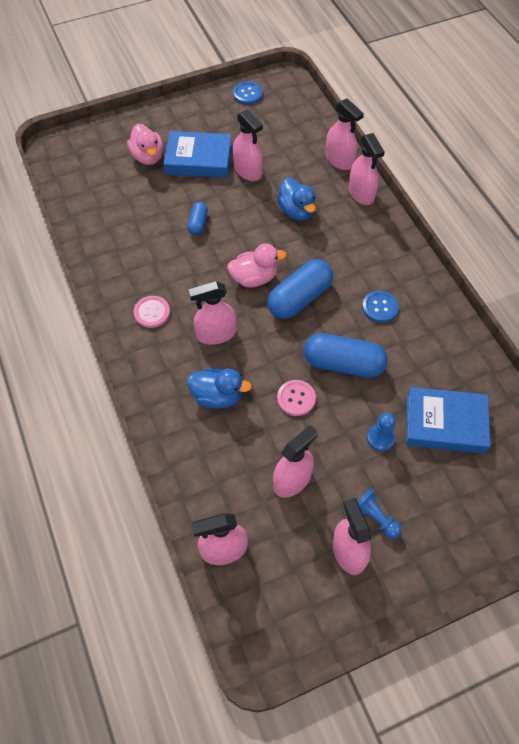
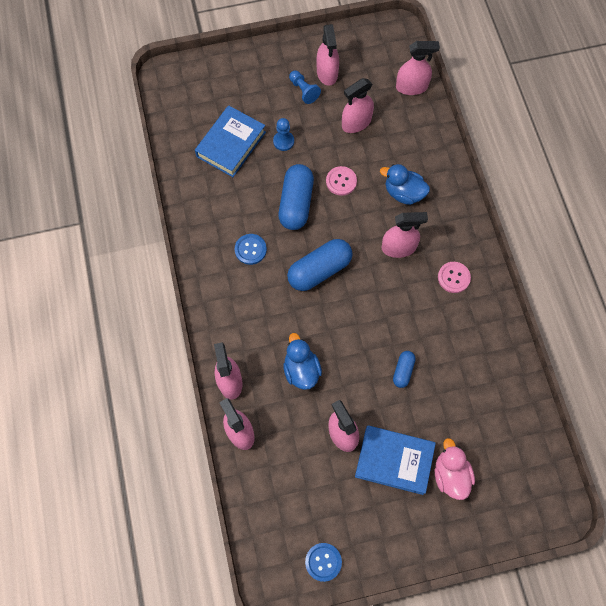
camera: 170 degrees left, 10 degrees up
(254, 278) = (357, 298): pink duck -> none
(343, 364) = (296, 203): blue capsule -> blue capsule turned 75 degrees clockwise
(445, 423) = (231, 144): blue book -> blue book turned 75 degrees counterclockwise

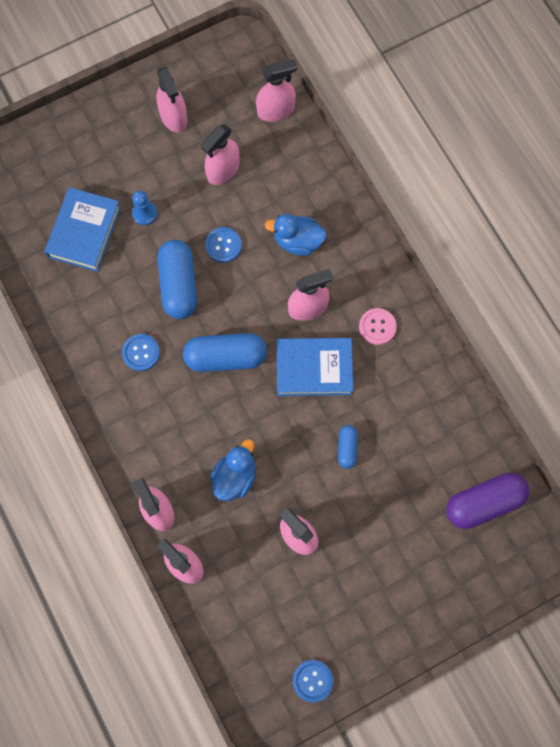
camera: 15 degrees left, 5 degrees up
(301, 370) = (235, 476): blue duck -> blue duck turned 60 degrees clockwise
(303, 91) = (152, 145): blue pawn -> none
(319, 270) = (225, 357): blue capsule -> blue capsule turned 45 degrees clockwise
(341, 181) = (223, 245): pink button -> blue button
(394, 460) = (361, 550): blue book -> blue book (314, 368)
(450, 474) = (425, 549): pink duck -> none
(511, 448) = (484, 503): none -> purple capsule

